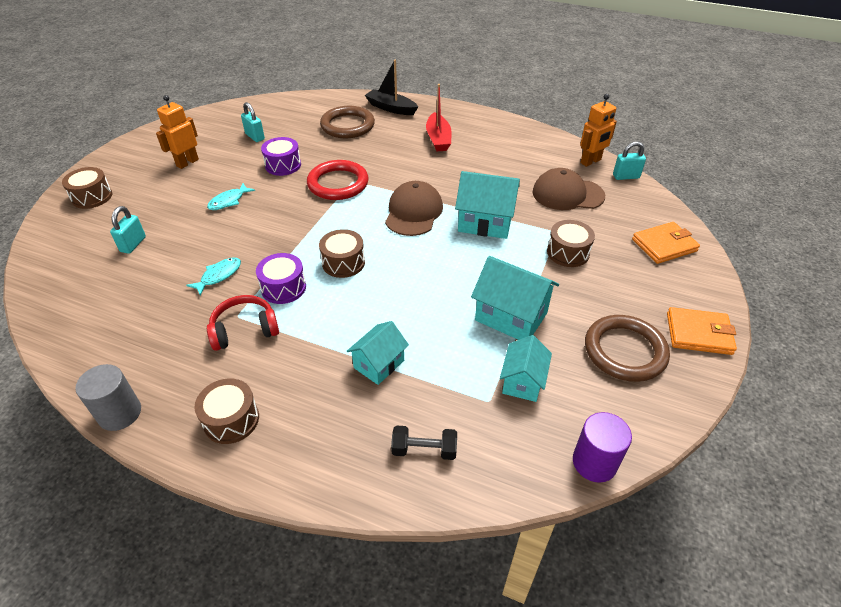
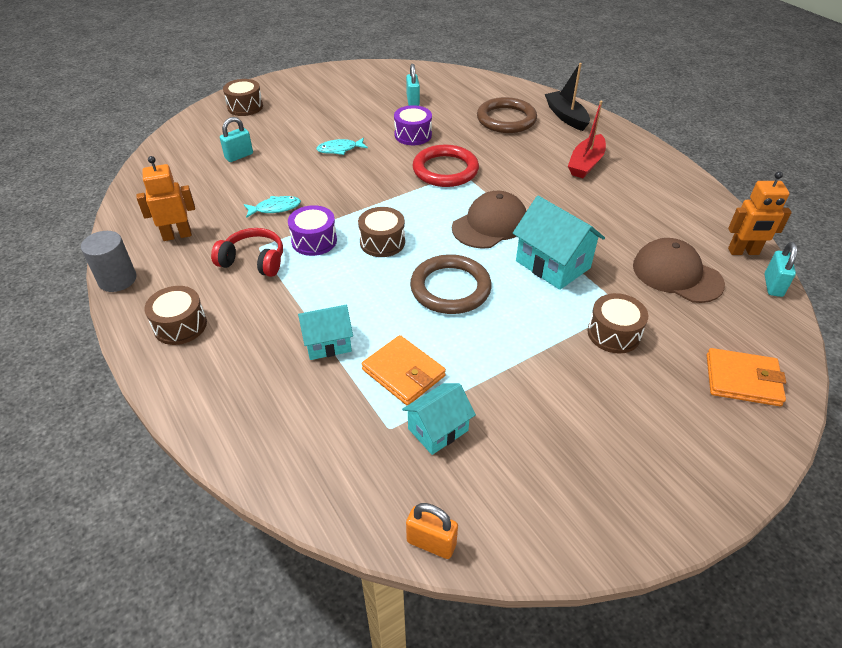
camera: 35 degrees right, 0 degrees up
(187, 162) = (338, 104): orange robot -> orange robot (177, 235)
(424, 450) = (294, 435): black dumbbell -> none
(511, 316) = (488, 365): turquoise house -> none
(594, 462) = (431, 543): purple cylinder -> orange padlock
(625, 351) = (574, 461): brown ring -> brown ring (450, 288)
(626, 176) = (773, 285): turquoise padlock -> turquoise padlock turned 75 degrees clockwise
(698, 333) = (684, 492): orange wallet -> orange wallet (403, 373)

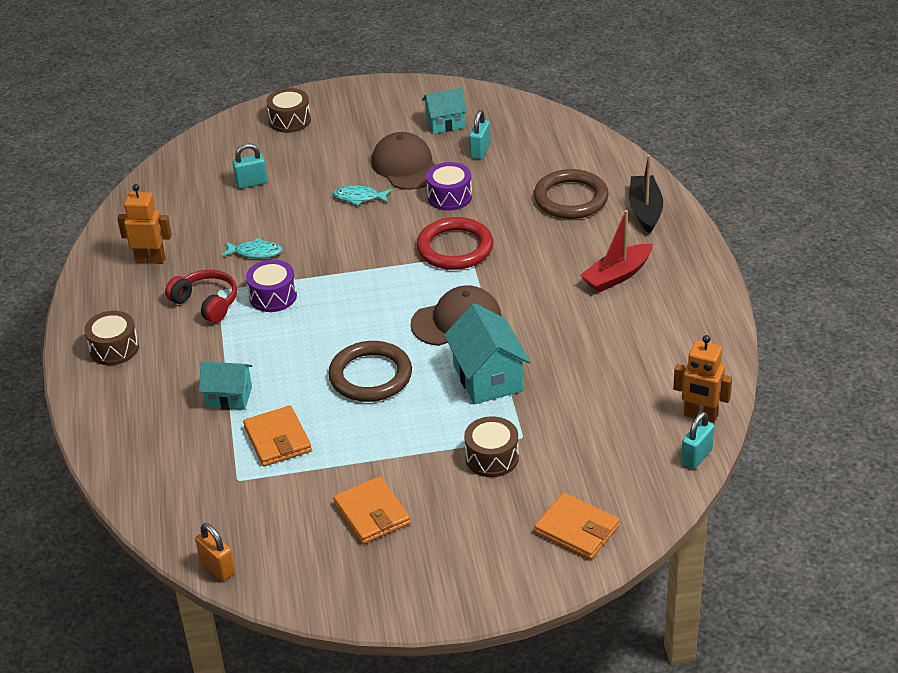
camera: 25 degrees right, 5 degrees down
(117, 279) = (80, 292): grey cylinder -> none
(382, 242) = (336, 314): brown drum -> none
(438, 429) = (276, 492): turquoise house -> turquoise house (445, 123)
(549, 423) = (372, 514): none -> orange wallet
(677, 274) = (605, 420): brown cap -> brown cap (406, 166)

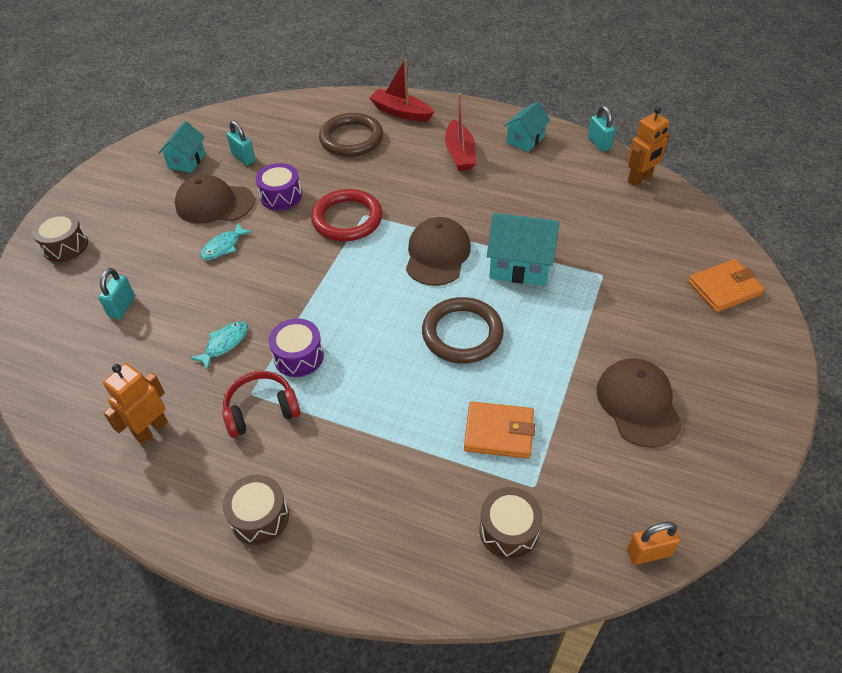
camera: 60 degrees left, 10 degrees up
(229, 397) = (412, 446): turquoise house -> turquoise house (525, 140)
(372, 514) = (638, 404): orange wallet -> brown cap
(492, 458) = (615, 301): brown drum -> brown drum (509, 530)
(645, 210) = (401, 112): black boat -> red boat
(696, 456) = (680, 198): turquoise padlock -> turquoise padlock (599, 144)

